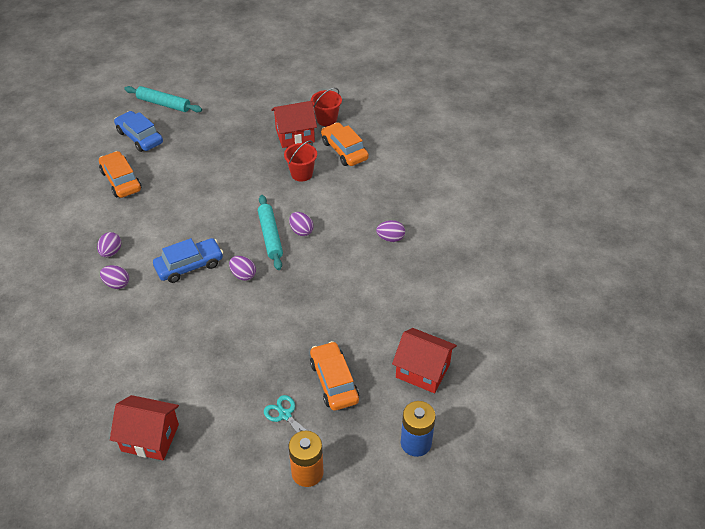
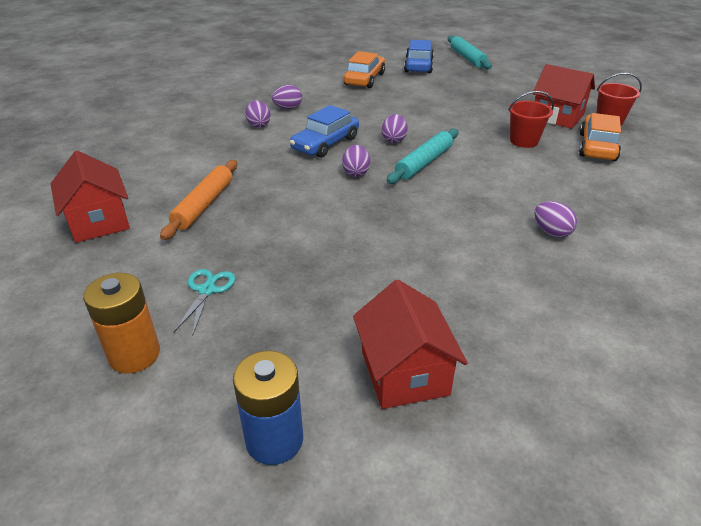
camera: 50 degrees right, 10 degrees down
(189, 266) = (325, 143): blue car -> blue car turned 105 degrees clockwise
(193, 372) = (204, 205): none -> orange rolling pin
(301, 231) = (459, 175): purple egg -> purple egg (394, 140)
(334, 381) = (295, 302): orange car -> none

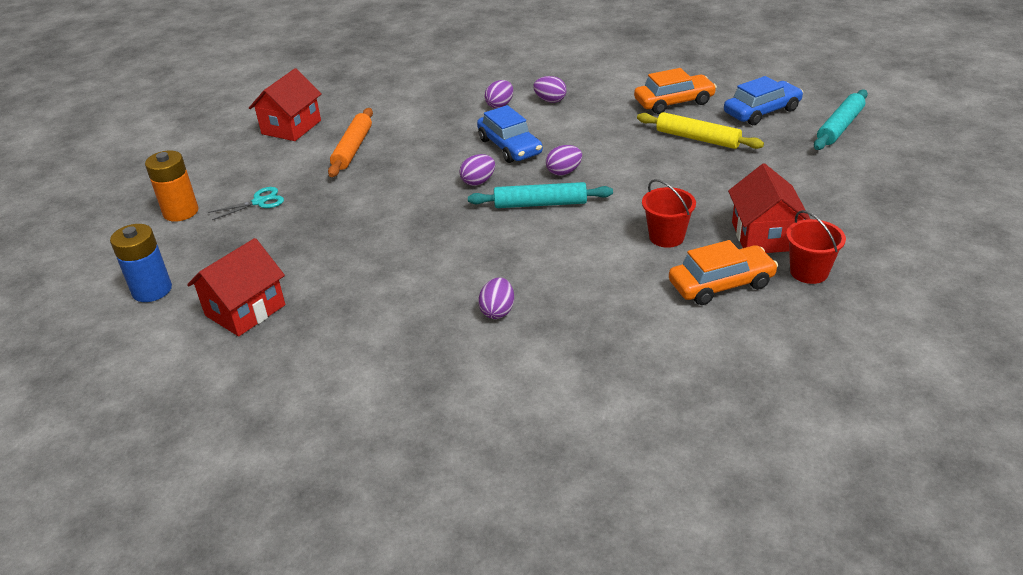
camera: 55 degrees right, 0 degrees up
(204, 205) = (353, 149): orange rolling pin -> orange rolling pin turned 60 degrees counterclockwise
(325, 143) = (509, 146): blue car -> blue car turned 120 degrees counterclockwise
(420, 90) = (697, 138): none -> yellow rolling pin

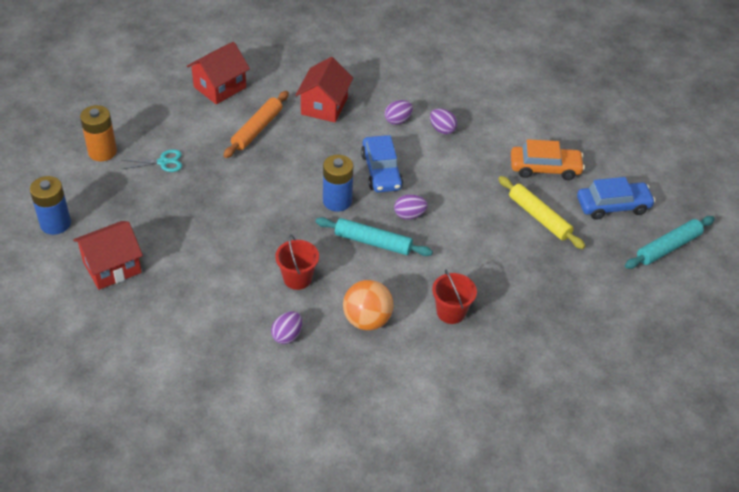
camera: 15 degrees right, 10 degrees up
(478, 182) = (337, 201): purple egg -> blue battery
(580, 270) = (367, 320): none -> orange ball
(721, 284) = (464, 373): orange car -> none
(764, 236) = (527, 339): red house -> red house (324, 106)
(809, 272) = (539, 387): red bucket -> red bucket (297, 278)

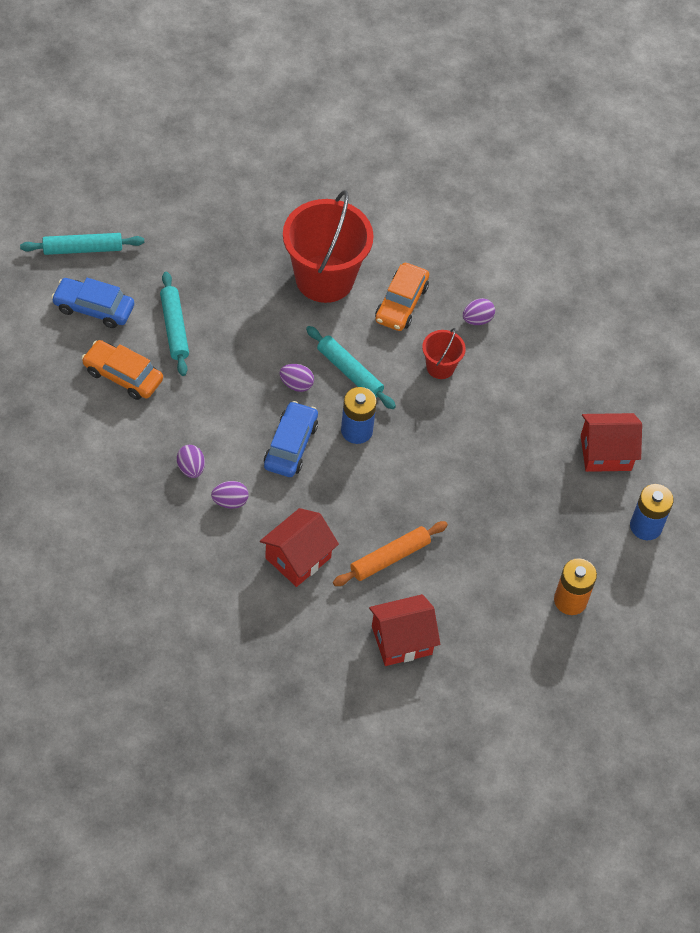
camera: 155 degrees left, 10 degrees up
(163, 162) = (510, 557): turquoise scissors -> none
(367, 320) = (401, 303): orange ball -> orange car
(451, 312) = (324, 279): red bucket -> red bucket, size x2.11
(539, 217) = (174, 328): yellow rolling pin -> turquoise rolling pin

